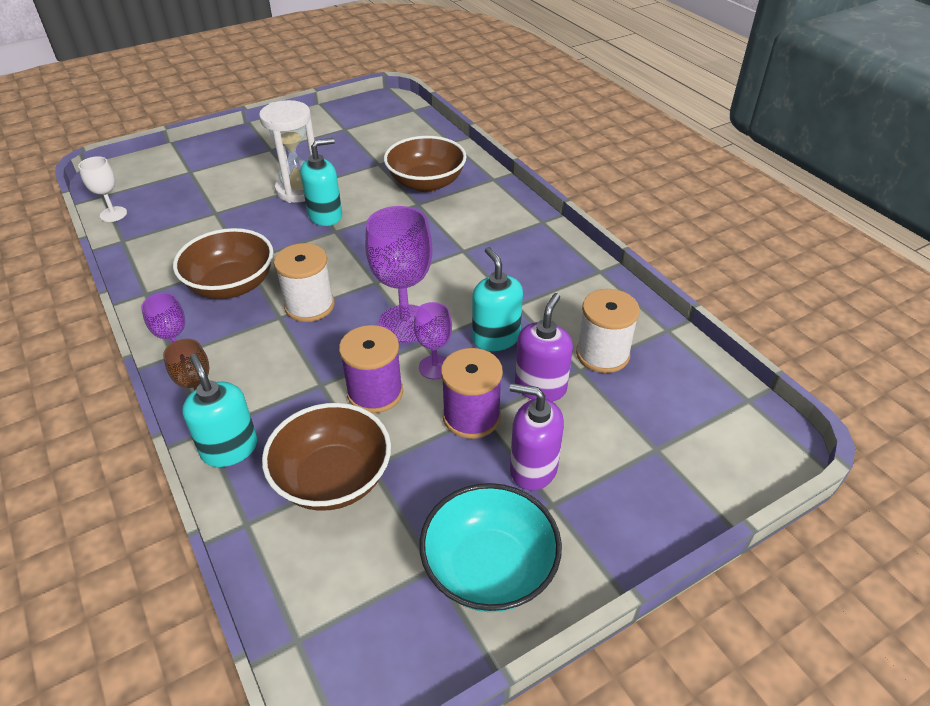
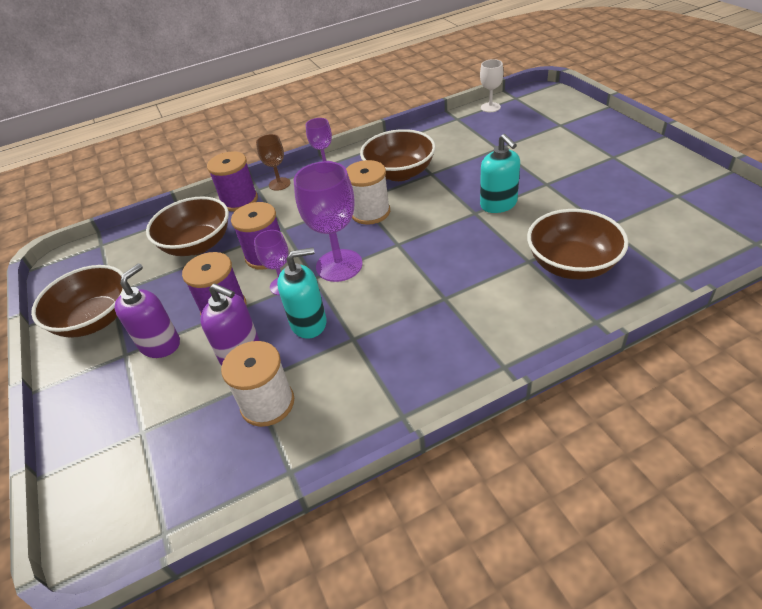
camera: 100 degrees right, 0 degrees up
(230, 448) = (239, 200): turquoise soap dispenser -> purple spool
(299, 190) = (541, 183): white hourglass -> none
(489, 568) = (95, 319): turquoise bowl -> brown bowl

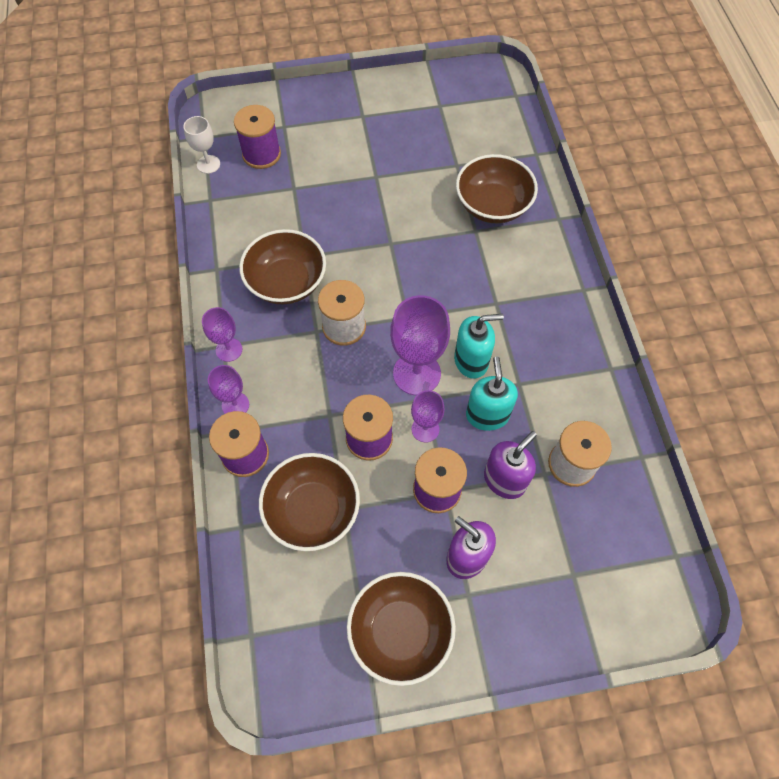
camera: 80 degrees left, 20 degrees up
(279, 184) = (235, 405): brown goblet -> purple goblet
(498, 204) = (388, 221): turquoise soap dispenser -> turquoise soap dispenser (471, 361)
(520, 124) = (261, 154): none -> purple spool

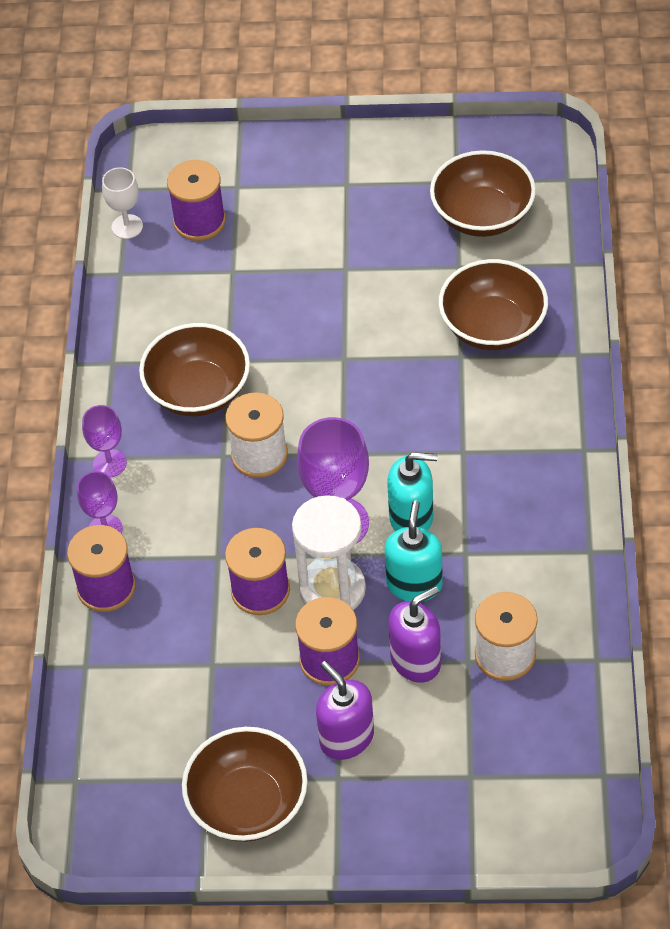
camera: 15 degrees right, 10 degrees down
(312, 510) = (174, 660): brown bowl -> brown bowl (482, 215)
(425, 429) = (332, 589): purple goblet -> white hourglass

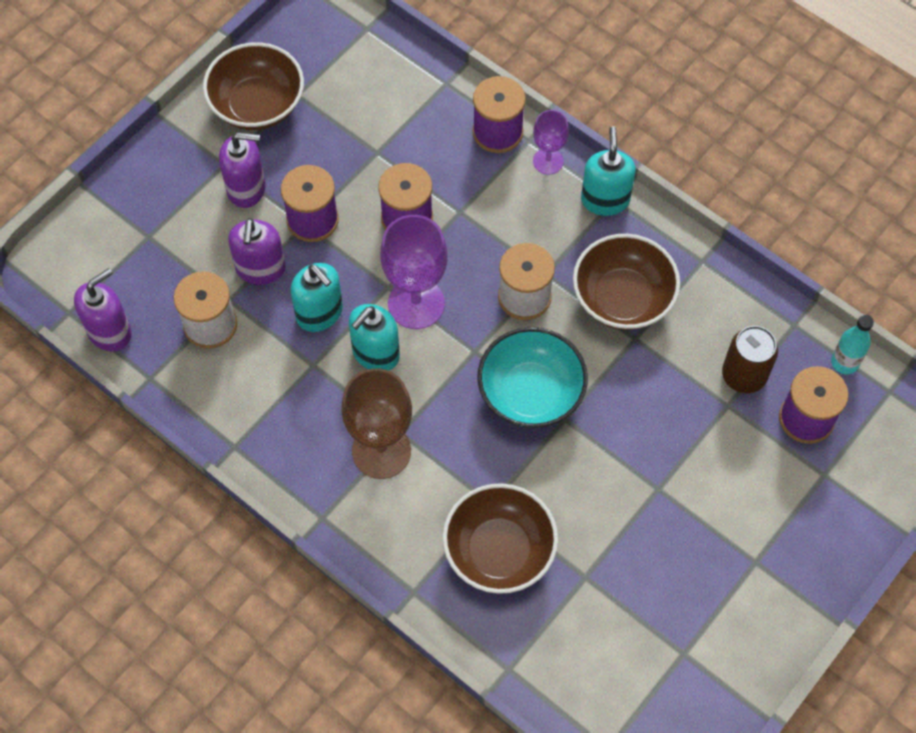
camera: 125 degrees right, 10 degrees up
(109, 463) = (605, 199): purple goblet -> turquoise soap dispenser
(127, 226) = (844, 362): white goblet -> turquoise bottle
(197, 277) = (743, 375): none -> brown can
(332, 589) = (365, 260): white hourglass -> none
(343, 393) = (531, 393): none -> turquoise bowl
(482, 215) = (626, 642): brown bowl -> none
(491, 452) = (381, 451): none -> brown goblet
(588, 726) = (110, 331): none -> purple soap dispenser

